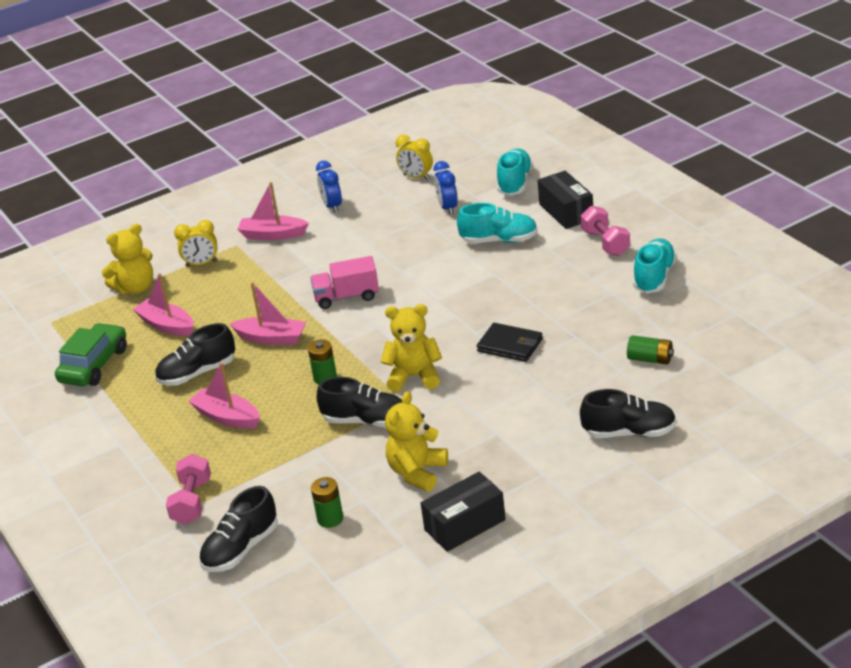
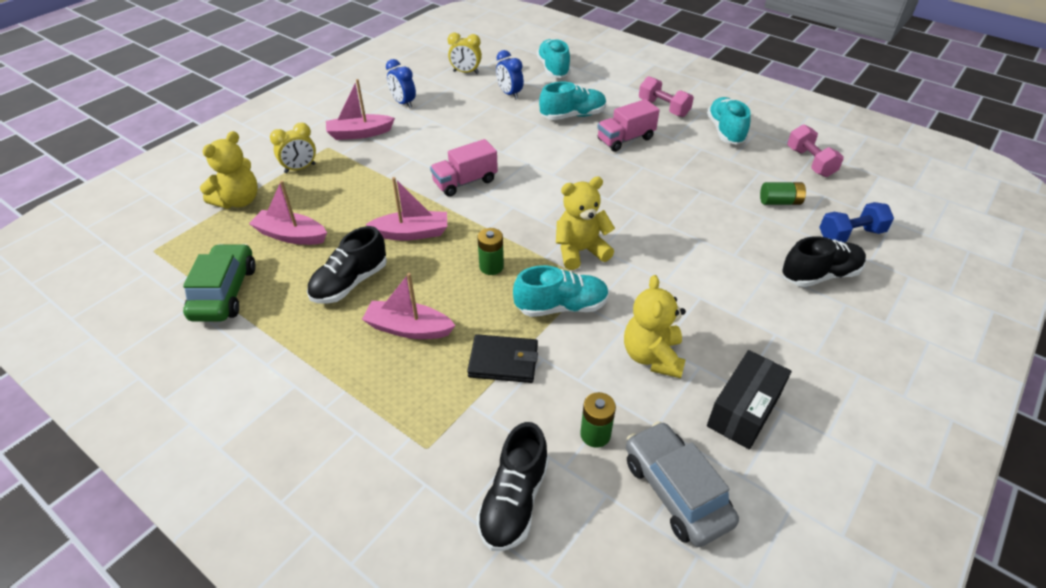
camera: 25 degrees left, 10 degrees up
(192, 502) = (420, 446): pink dumbbell -> pink dumbbell (810, 162)
(365, 421) = (561, 306): black shoe -> turquoise shoe
(367, 566) = (676, 491): none -> grey car
(510, 345) = (649, 207): black wallet -> black wallet (503, 361)
(537, 273) = (625, 139): none -> pink truck
(566, 212) = (612, 87): black box -> none
(696, 401) = (850, 235): none -> blue dumbbell

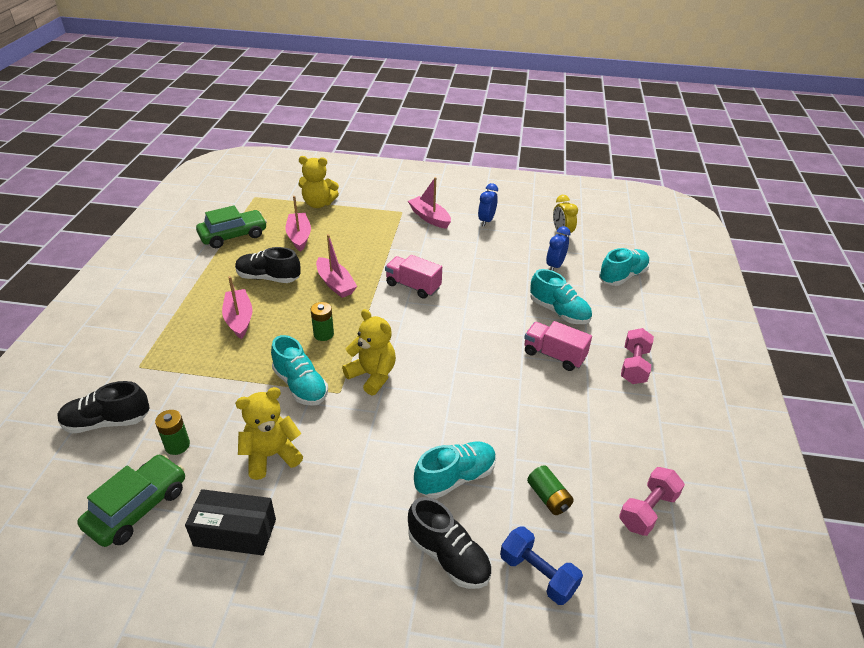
camera: 60 degrees right, 5 degrees down
(300, 168) = (369, 211): yellow clock -> none
(503, 361) = (229, 374): black wallet -> none
(676, 491) = (138, 507): grey car -> green car
(725, 131) = (639, 423): turquoise shoe -> turquoise shoe (455, 478)

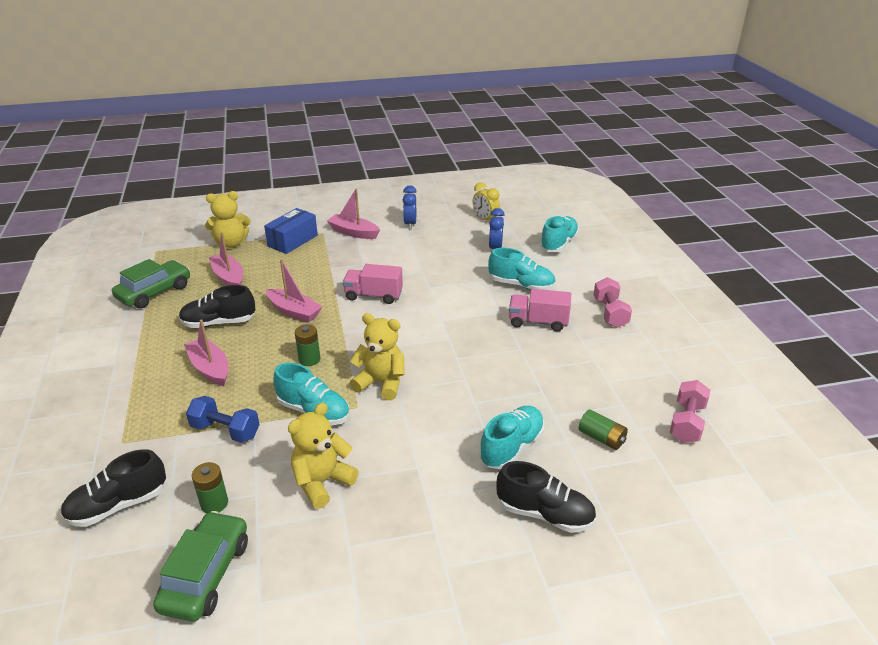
camera: 20 degrees left, 5 degrees down
(235, 532) = (327, 562): black box -> none
(371, 213) = (293, 241): none -> blue box
(537, 574) = (629, 502): blue dumbbell -> blue dumbbell (225, 431)

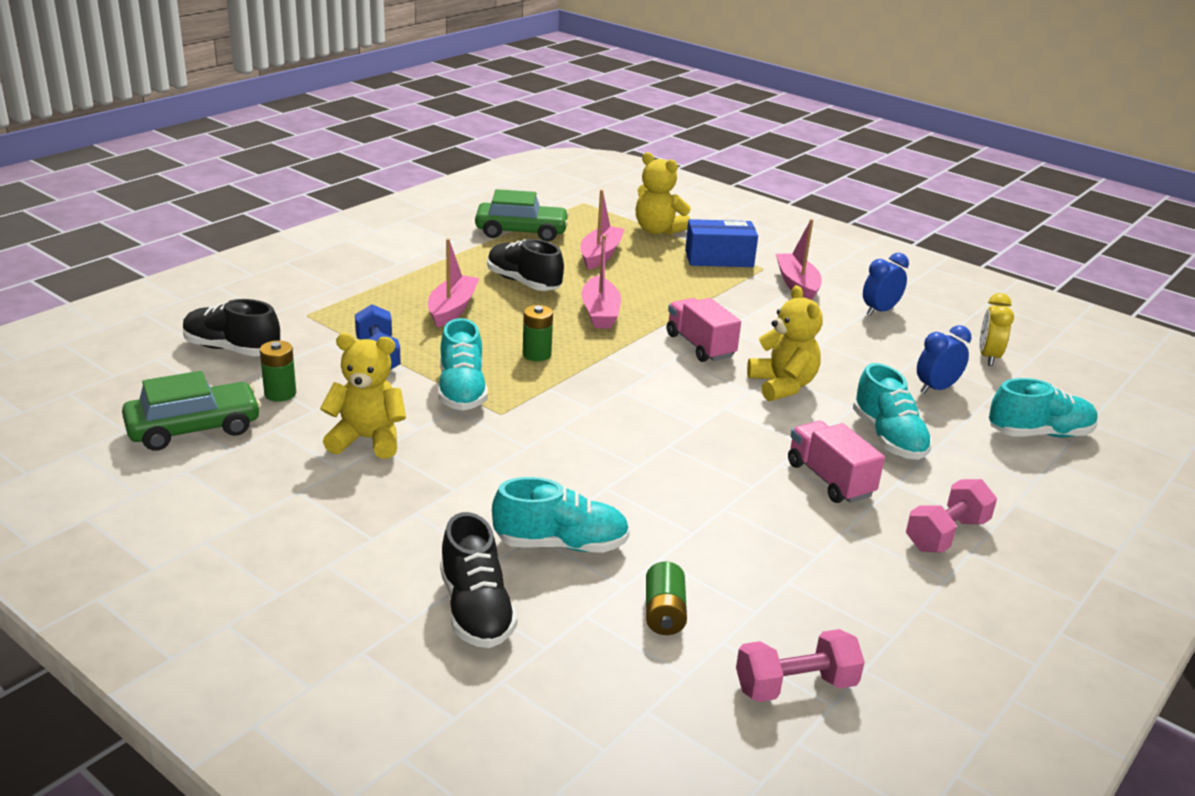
camera: 50 degrees right, 5 degrees down
(381, 383) = (557, 412): yellow teddy bear -> yellow teddy bear (782, 386)

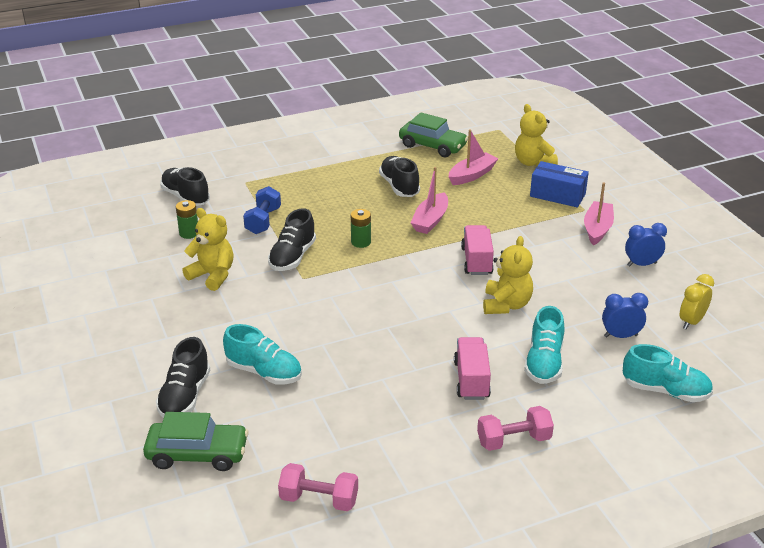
camera: 30 degrees right, 5 degrees up
(194, 428) = (128, 244): green car -> green car (197, 454)
(452, 309) = (336, 197): pink boat -> none
(462, 391) = (292, 257): turquoise shoe -> black shoe
(664, 613) = (285, 432): green battery -> none

